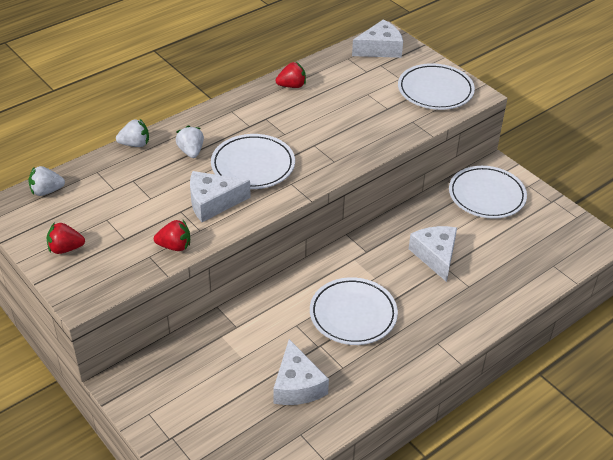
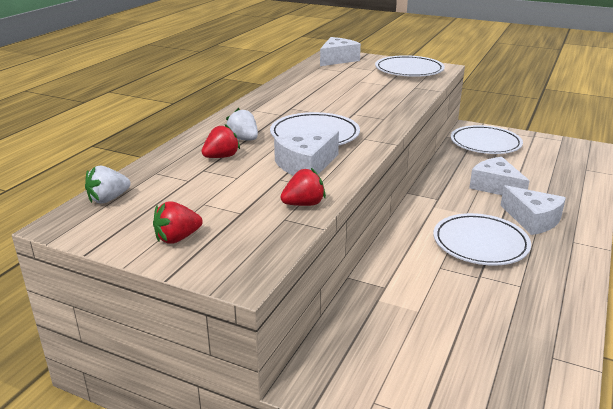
camera: 25 degrees left, 15 degrees down
(135, 144) = (179, 146): white strawberry -> none
(292, 86) = (290, 87): red strawberry -> red strawberry (221, 157)
(297, 385) = (498, 315): white cheese -> white cheese (532, 220)

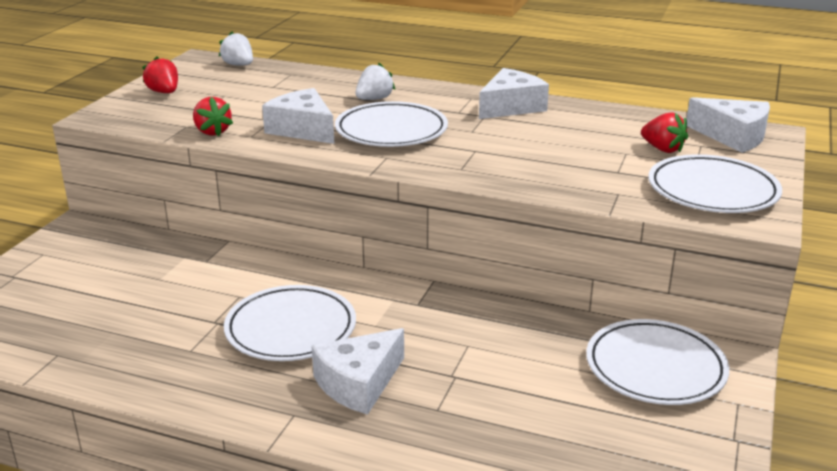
camera: 85 degrees right, 0 degrees up
(221, 157) = (326, 93): red strawberry -> red strawberry (662, 149)
(495, 186) = (469, 360): white cheese -> white cheese (511, 107)

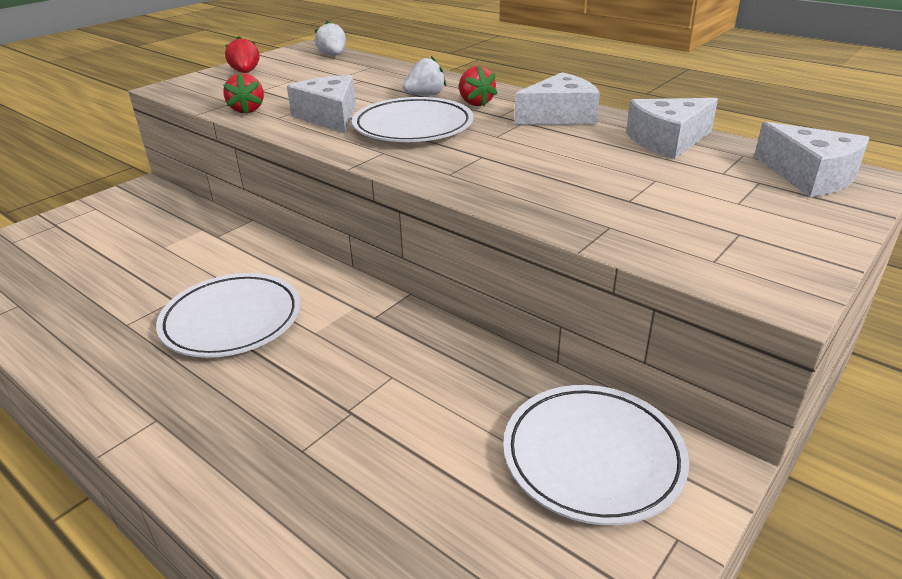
camera: 20 degrees right, 5 degrees up
(359, 383) = (246, 397): white cheese -> white cheese (667, 141)
(662, 149) = (705, 180): red strawberry -> red strawberry (475, 103)
(712, 191) = (737, 241): white plate -> none

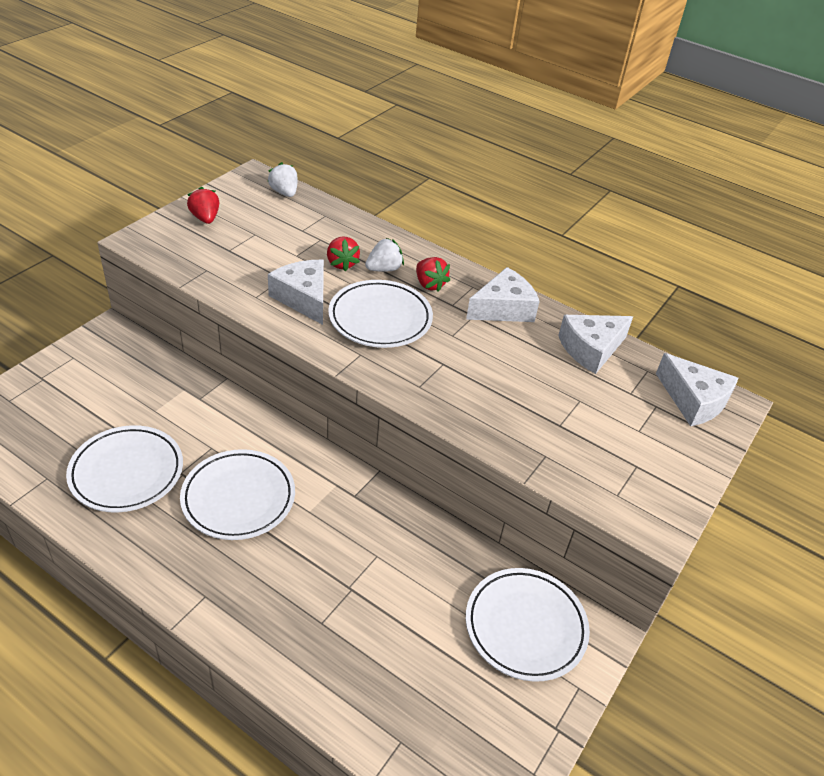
camera: 10 degrees left, 10 degrees up
(110, 299) = (127, 472): none -> white plate
(247, 110) = (225, 283): red strawberry -> red strawberry (342, 263)

